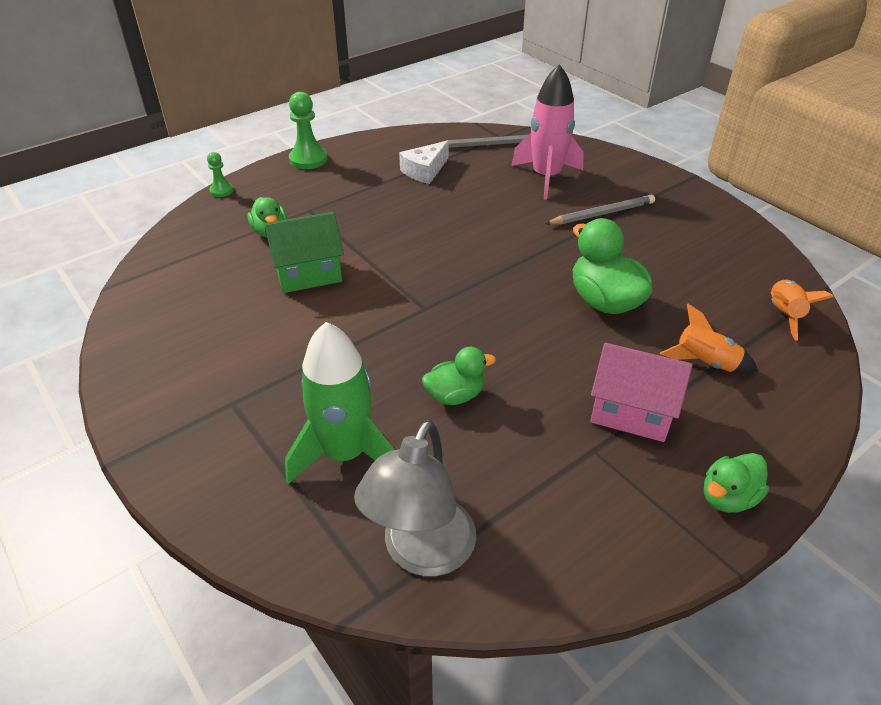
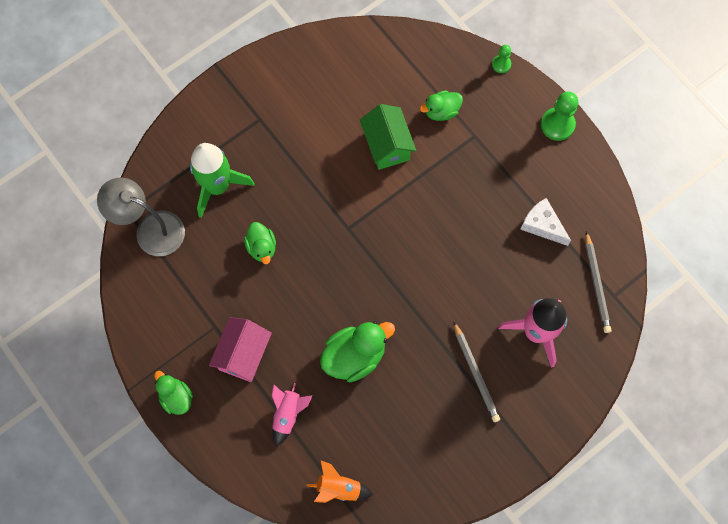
camera: 90 degrees right, 30 degrees up
(705, 363) = (288, 414): orange rocket -> pink rocket

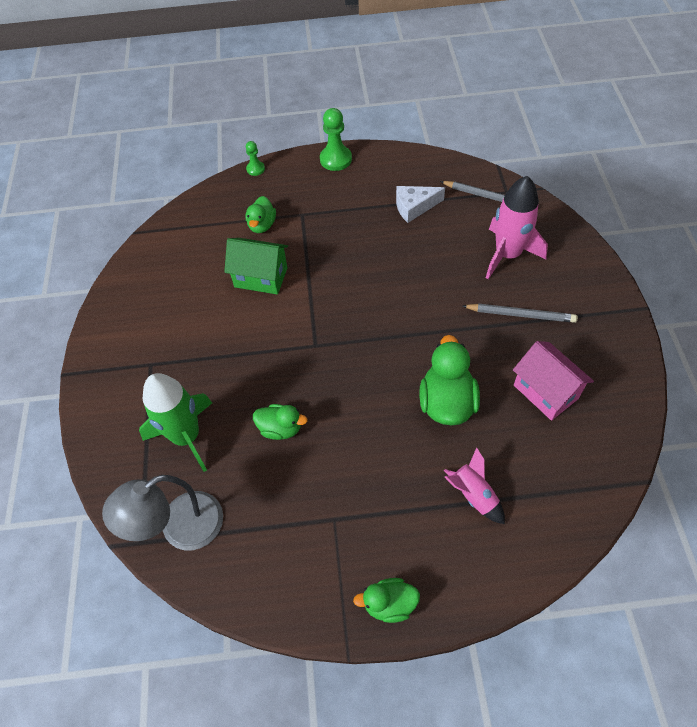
camera: 55 degrees left, 15 degrees down
(243, 355) = (383, 505): pink house -> pink house (545, 392)
(339, 488) = (579, 486): orange rocket -> none

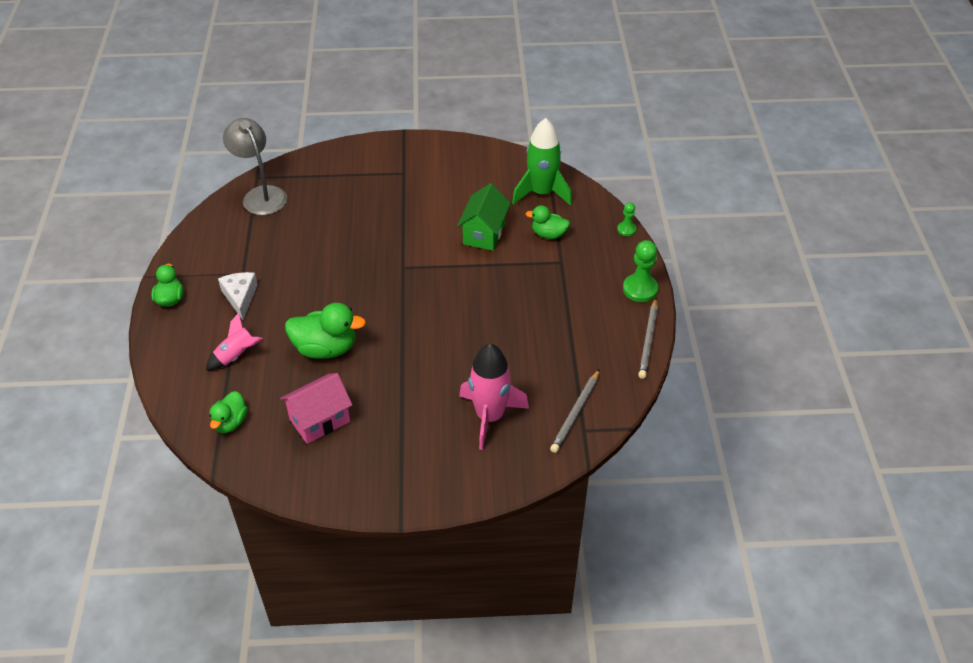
camera: 90 degrees right, 10 degrees down
(186, 436) = (333, 195): green rocket -> green rocket (541, 193)
(280, 428) = (327, 245): green duck -> green duck (230, 422)
(414, 207) = (565, 347): white cheese -> white cheese (240, 297)
(520, 315) = (410, 415): grey pencil -> grey pencil (648, 340)

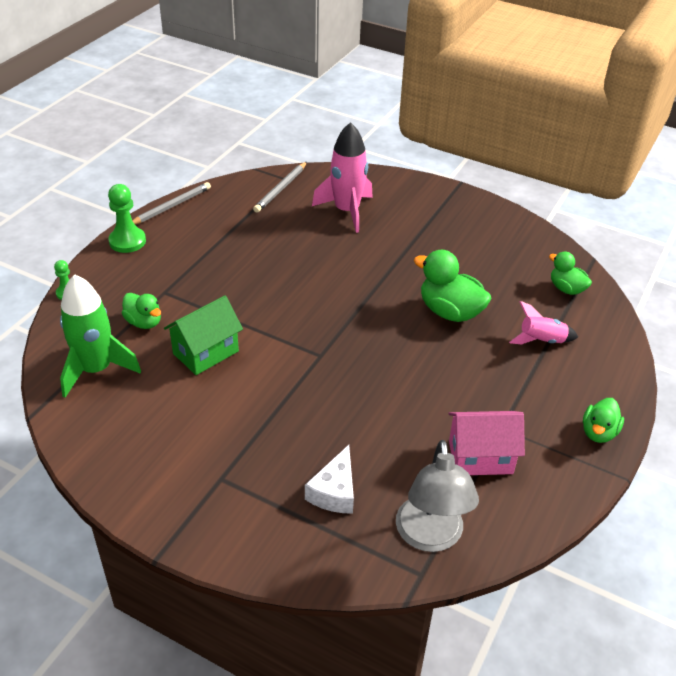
camera: 150 degrees left, 5 degrees down
(230, 422) = (566, 289): green duck -> green duck turned 90 degrees counterclockwise
(240, 297) = (515, 399): white cheese -> white cheese (334, 491)
(319, 420) = (486, 261): pink house -> pink house (480, 457)
(575, 413) = (281, 189): grey pencil -> grey pencil turned 150 degrees clockwise

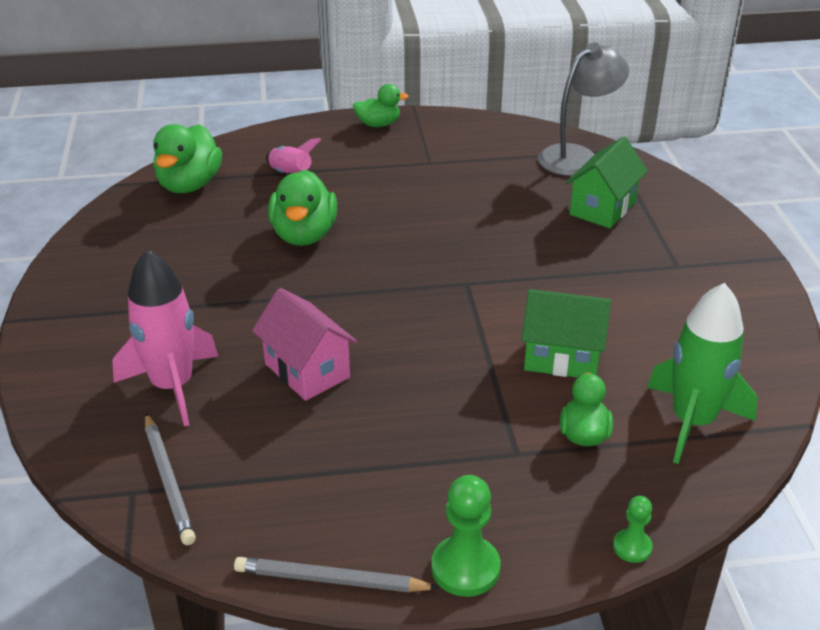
camera: 125 degrees left, 5 degrees down
(281, 189) = (168, 481): grey pencil -> grey pencil turned 75 degrees clockwise
(334, 491) = (602, 208): white cheese -> green house
(480, 457) = (474, 161): pink house -> pink house (307, 370)
(566, 289) = (189, 185): green duck -> green duck, size x1.64

